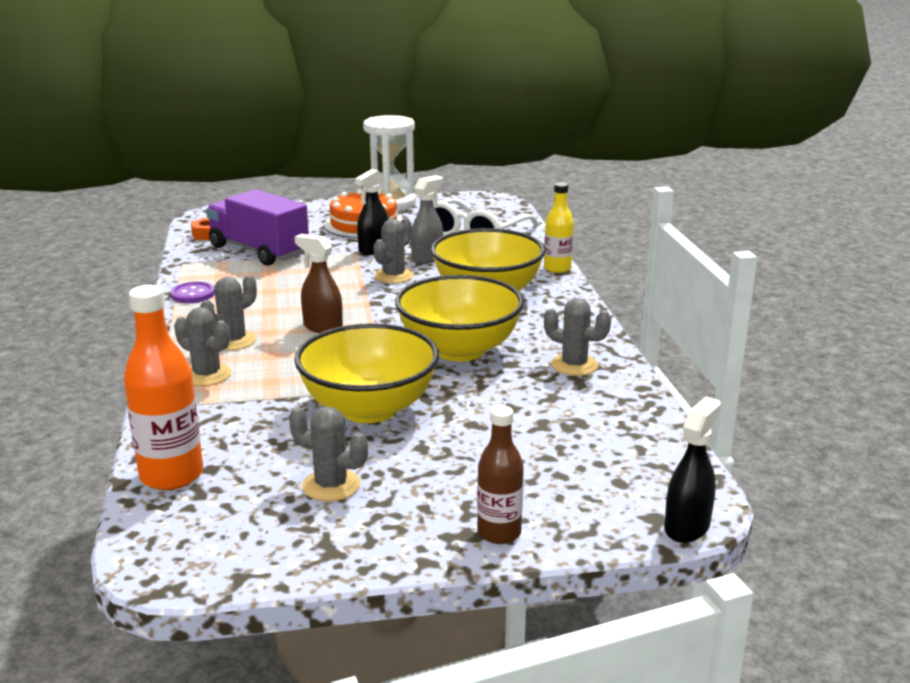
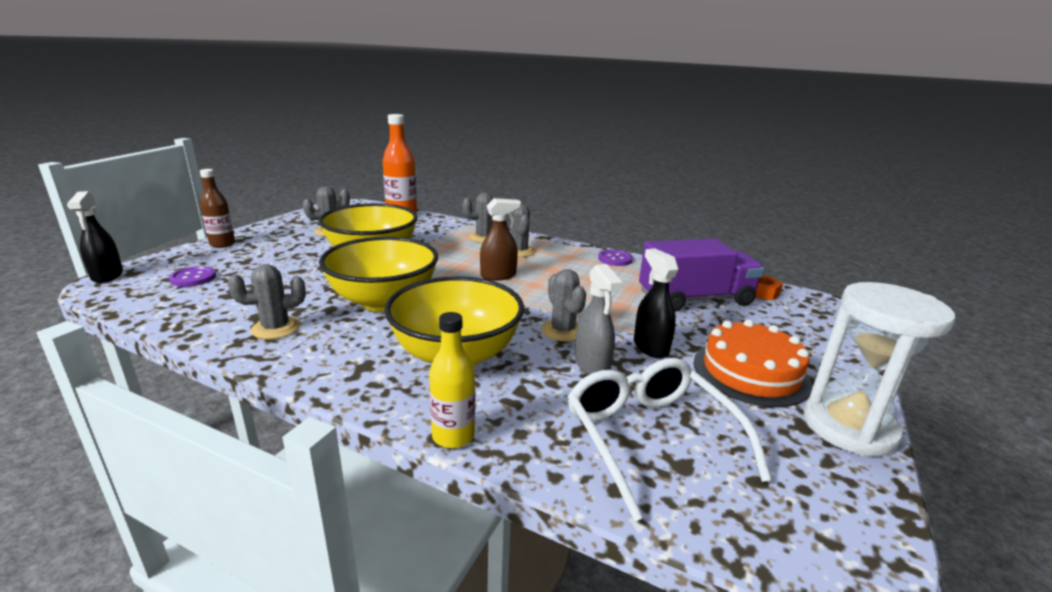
camera: 125 degrees right, 0 degrees up
(592, 469) = (193, 278): none -> purple button

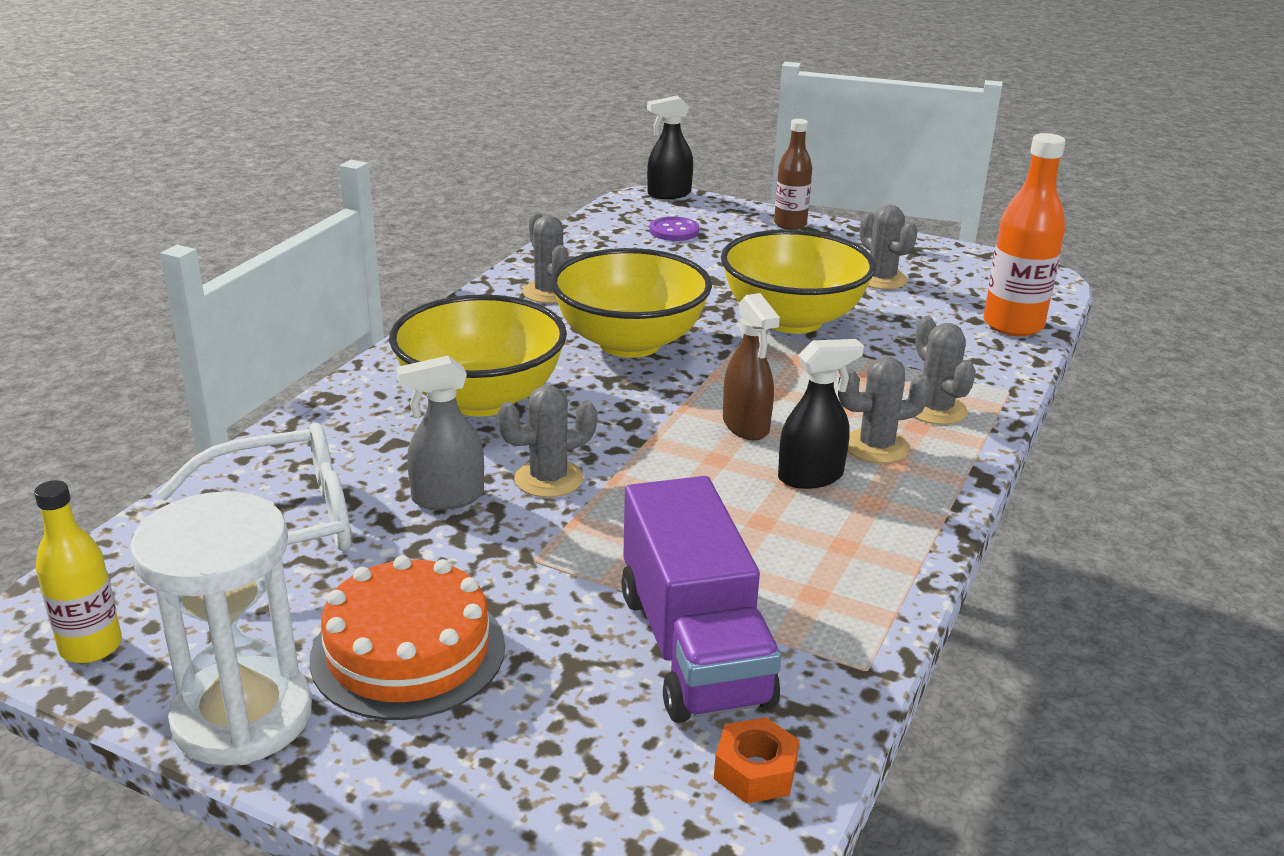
camera: 90 degrees right, 5 degrees up
(453, 436) = (323, 404): yellow bottle -> yellow bottle (91, 647)
(615, 259) = (887, 564): purple button -> none
(650, 347) = (495, 557): black spray bottle -> black spray bottle (811, 477)

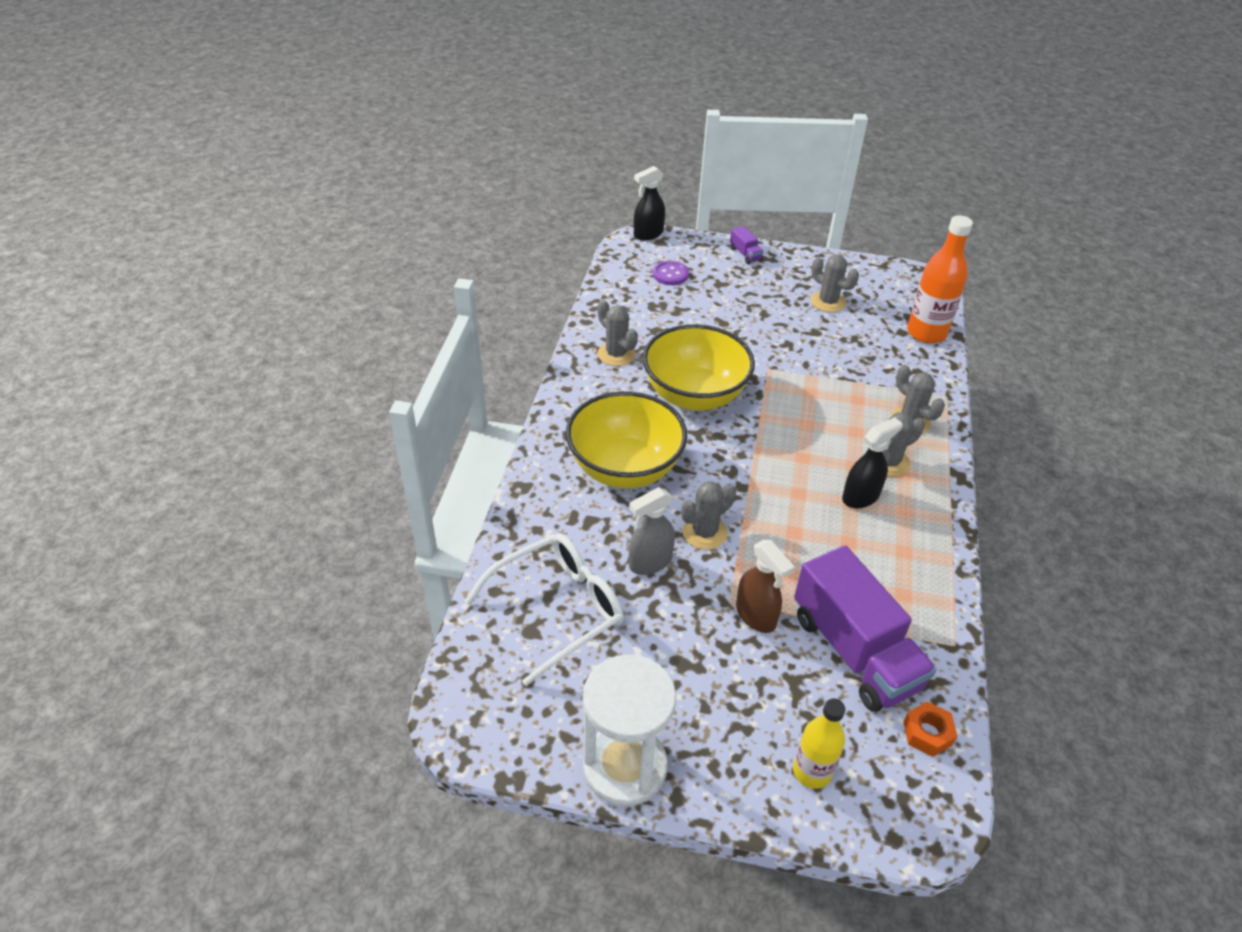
camera: 15 degrees left, 15 degrees up
(91, 647) = (499, 736): yellow bottle -> yellow bottle (812, 771)
(408, 652) = (694, 694): orange cake -> none
(746, 426) = (803, 459): brown spray bottle -> brown spray bottle (756, 616)
(790, 224) = (745, 254): brown bottle -> purple truck
(792, 320) = (788, 353): yellow bowl -> none

